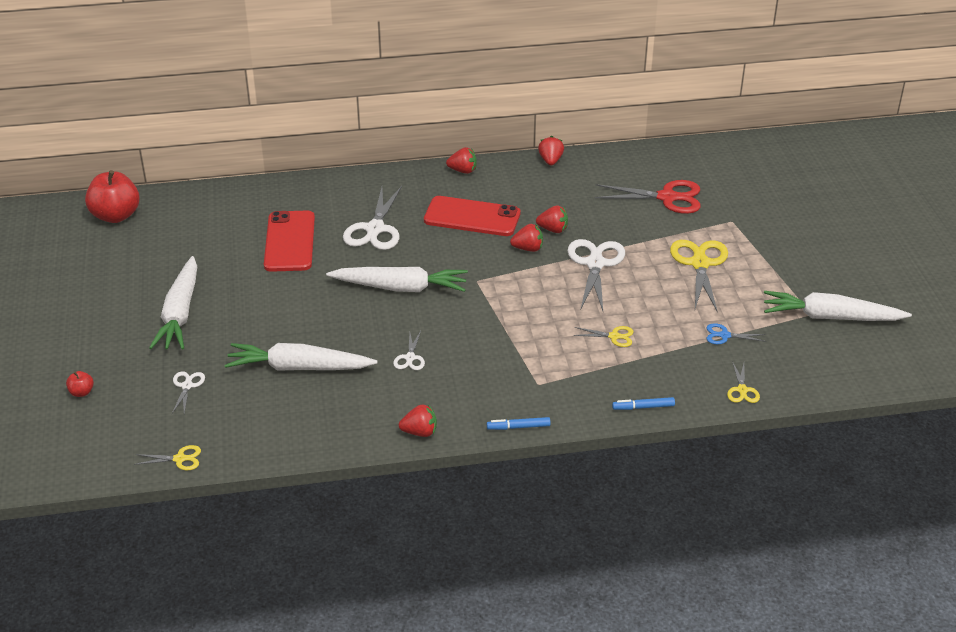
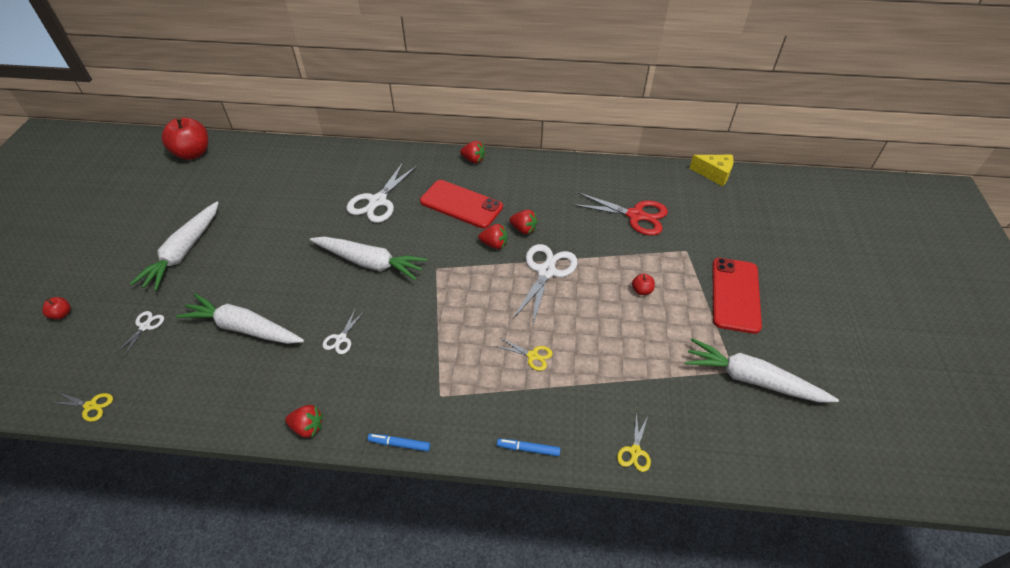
camera: 15 degrees right, 10 degrees up
(289, 242) = (305, 200): red phone -> red phone (735, 295)
(550, 161) = (549, 163): red strawberry -> none
(699, 263) = (641, 290): yellow scissors -> red apple
(724, 335) = (638, 378): blue scissors -> none
(736, 144) = (714, 174): none -> yellow cheese

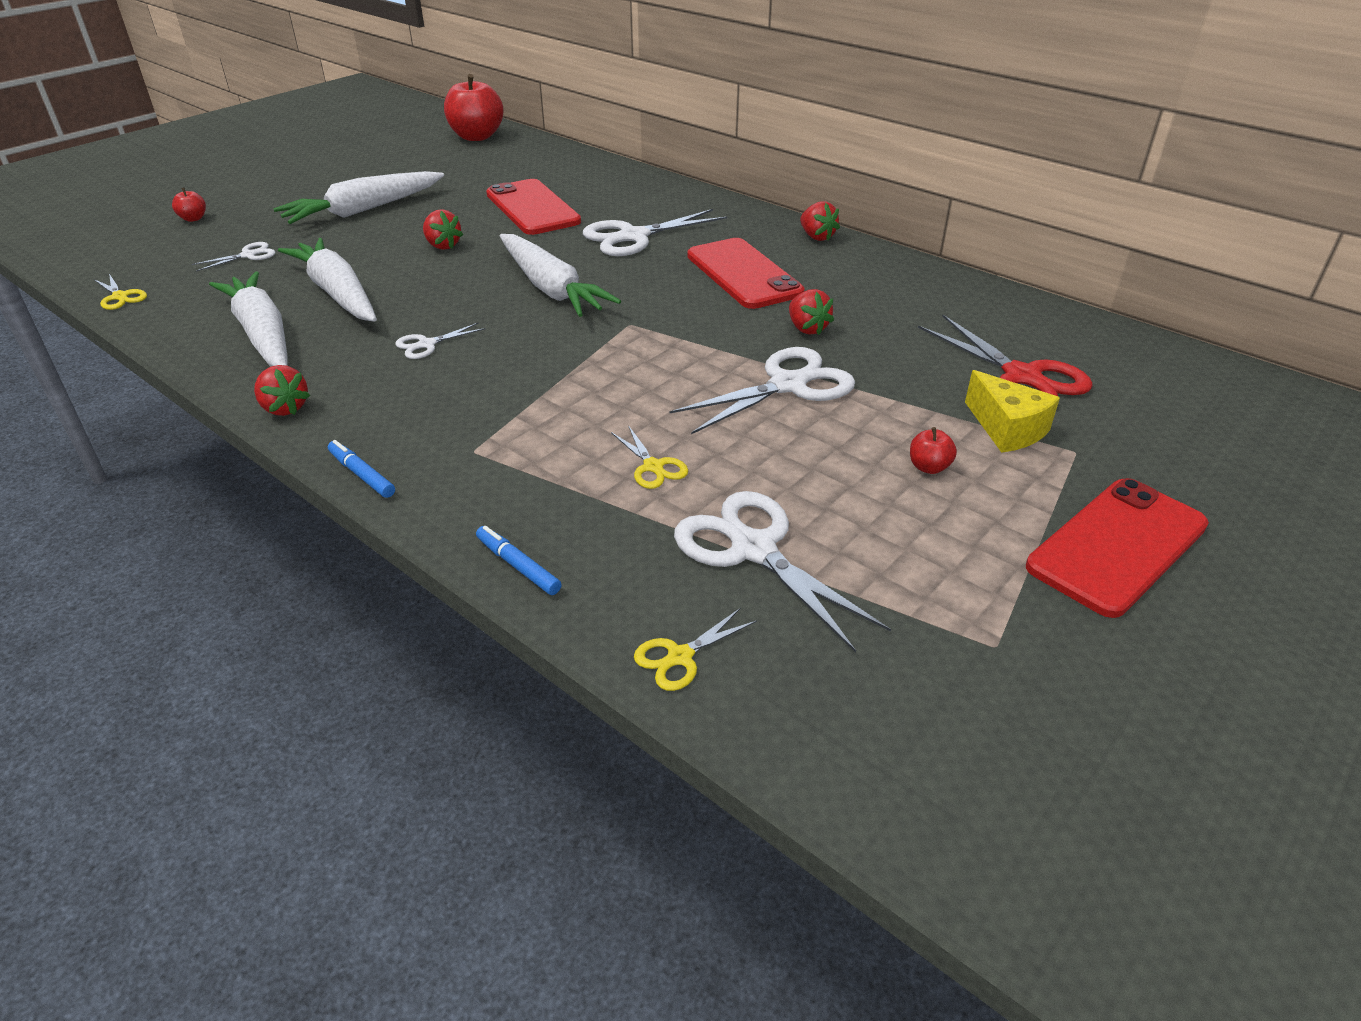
camera: 35 degrees right, 10 degrees down
(295, 203) = (532, 208): none -> red phone
(494, 244) = (742, 329): red strawberry -> red strawberry (442, 245)
(613, 377) = (753, 549): none -> white scissors
(714, 174) = (1247, 378): yellow cheese -> yellow cheese (1007, 429)
(752, 379) = (1023, 676): white carrot -> white carrot (262, 334)

